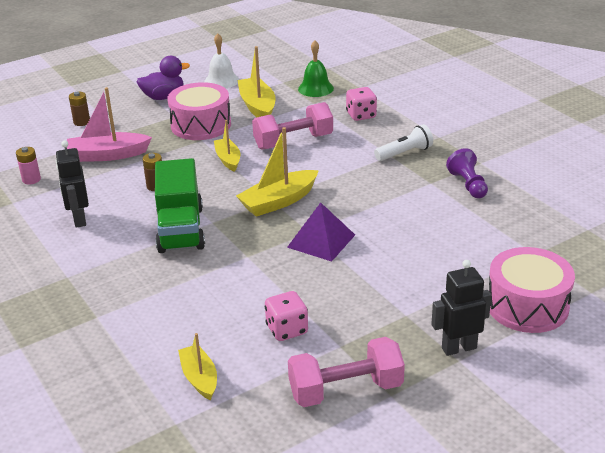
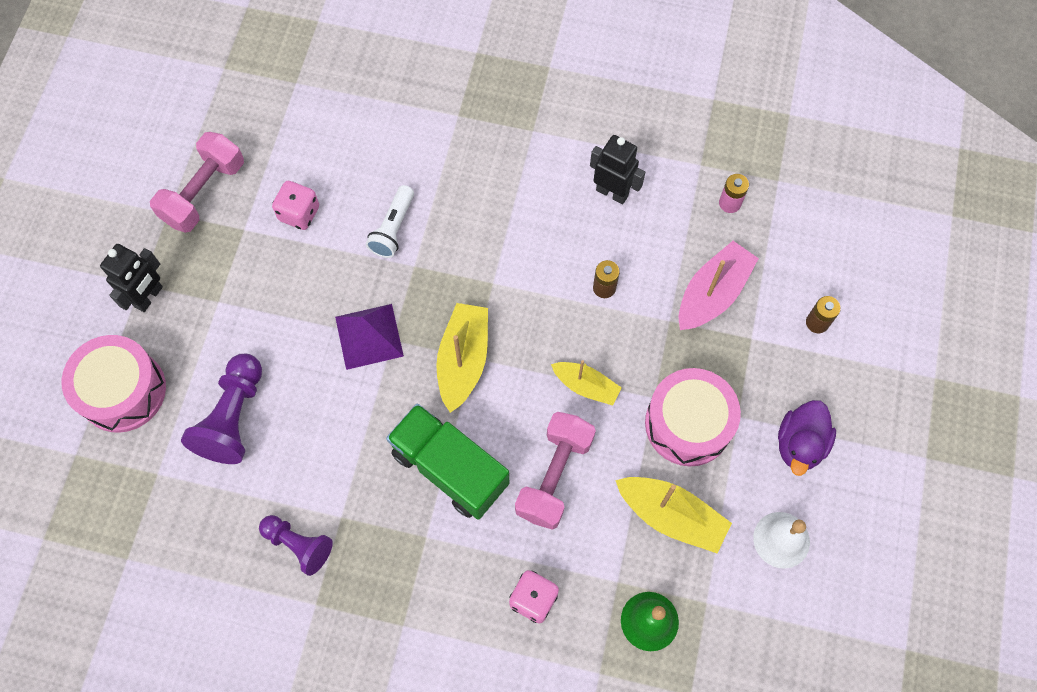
camera: 135 degrees right, 35 degrees up
(181, 229) = (508, 251): green truck -> green truck (449, 468)
(199, 378) = (318, 125): yellow boat -> none
(405, 153) = (413, 554): white flashlight -> white flashlight (393, 229)
(455, 252) = (233, 417): none -> purple pawn

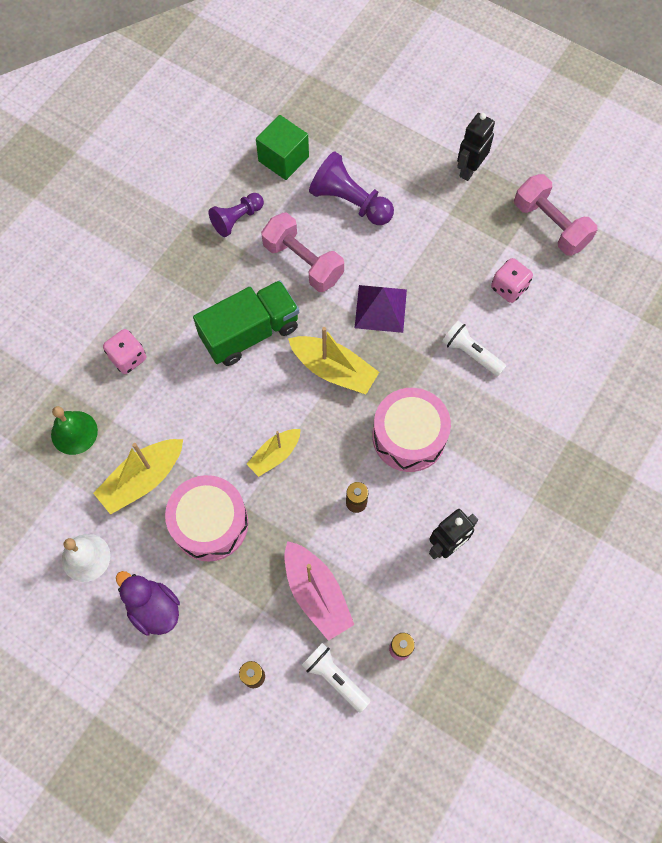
camera: 110 degrees right, 0 degrees up
(122, 391) = (398, 138): pink drum -> pink drum (409, 436)
(149, 297) = (469, 169): black robot -> black robot turned 75 degrees clockwise
(190, 521) = (283, 159): none -> green cube
(554, 476) = (212, 404): pink dumbbell -> pink dumbbell (303, 262)
(782, 250) = (335, 677): none -> white flashlight

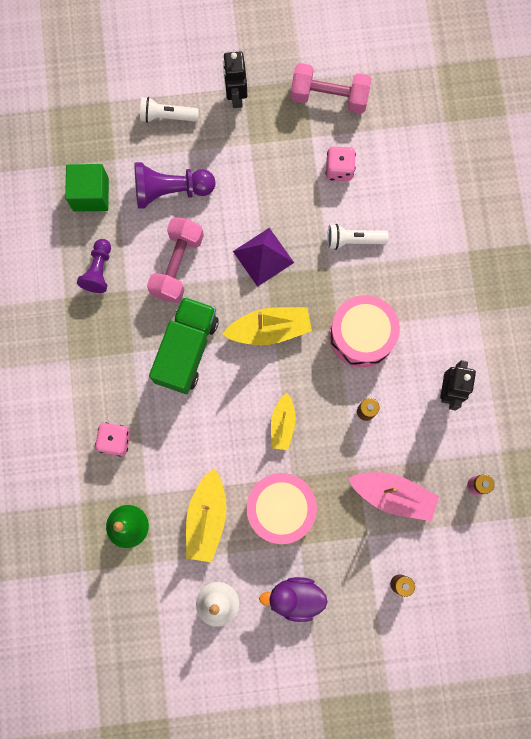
camera: 40 degrees left, 10 degrees up
(303, 262) = (177, 265): pink dumbbell -> pink dumbbell turned 75 degrees counterclockwise
(335, 677) = (451, 539): white flashlight -> white flashlight (167, 116)

